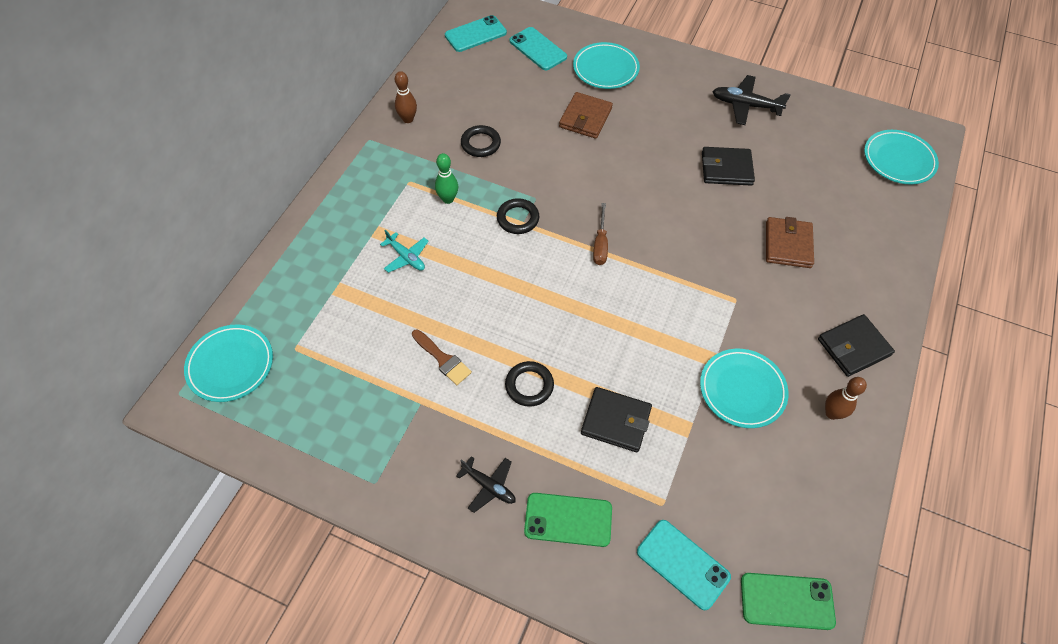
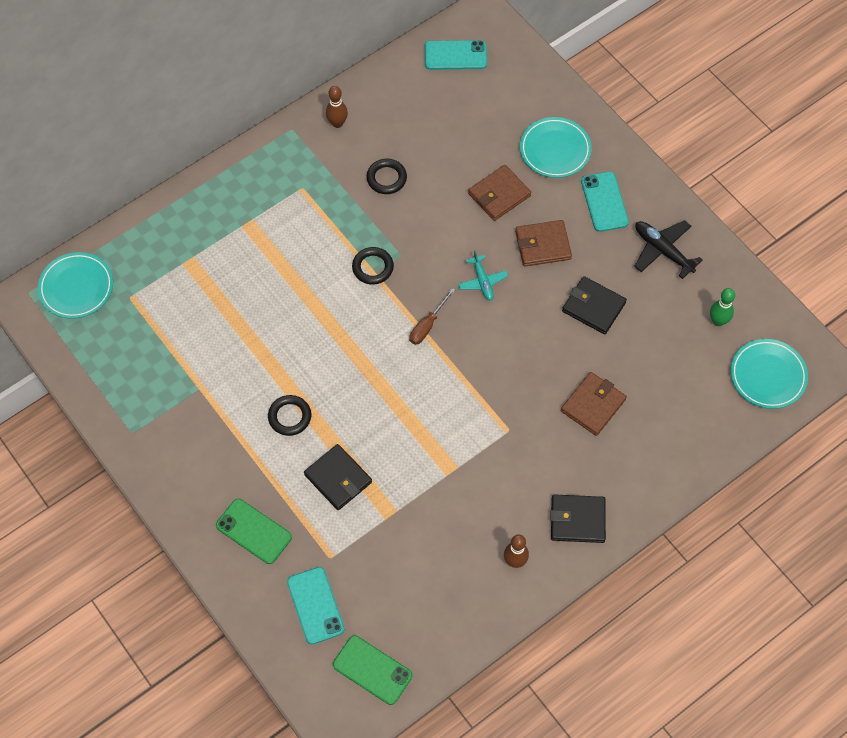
camera: 30 degrees right, 5 degrees up
(406, 257) = (259, 259): turquoise plane -> turquoise plane (482, 281)
(442, 359) = (236, 362): brown brush -> none
(448, 199) = (325, 221): green bowling pin -> green bowling pin (718, 321)
(489, 486) = (212, 477): black plane -> none
(538, 49) = (504, 99): turquoise phone -> turquoise phone (604, 202)
(649, 140) = (543, 245): none -> brown wallet
(742, 390) = (456, 506): turquoise plate -> none

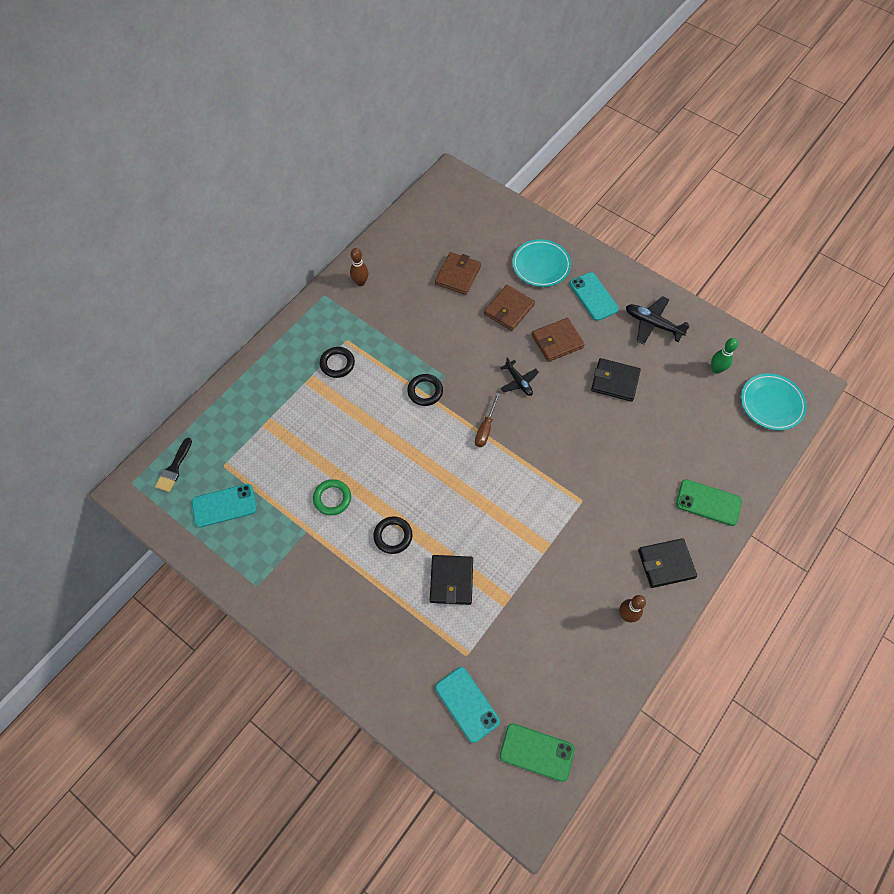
camera: 15 degrees left, 0 degrees up
(76, 287) = (174, 468): turquoise plate -> black brush
(236, 361) = (332, 498): none -> green ring
(253, 531) = (391, 649): green phone -> green phone (708, 502)
(338, 478) = (451, 580): black wallet -> black wallet turned 60 degrees clockwise
(386, 178) = (414, 317): black ring -> black ring (337, 364)
(455, 55) = (439, 211): turquoise phone -> turquoise phone (224, 505)
(482, 281) = (519, 382): turquoise plane -> black plane
(593, 405) = (643, 462): brown wallet -> brown wallet (458, 275)

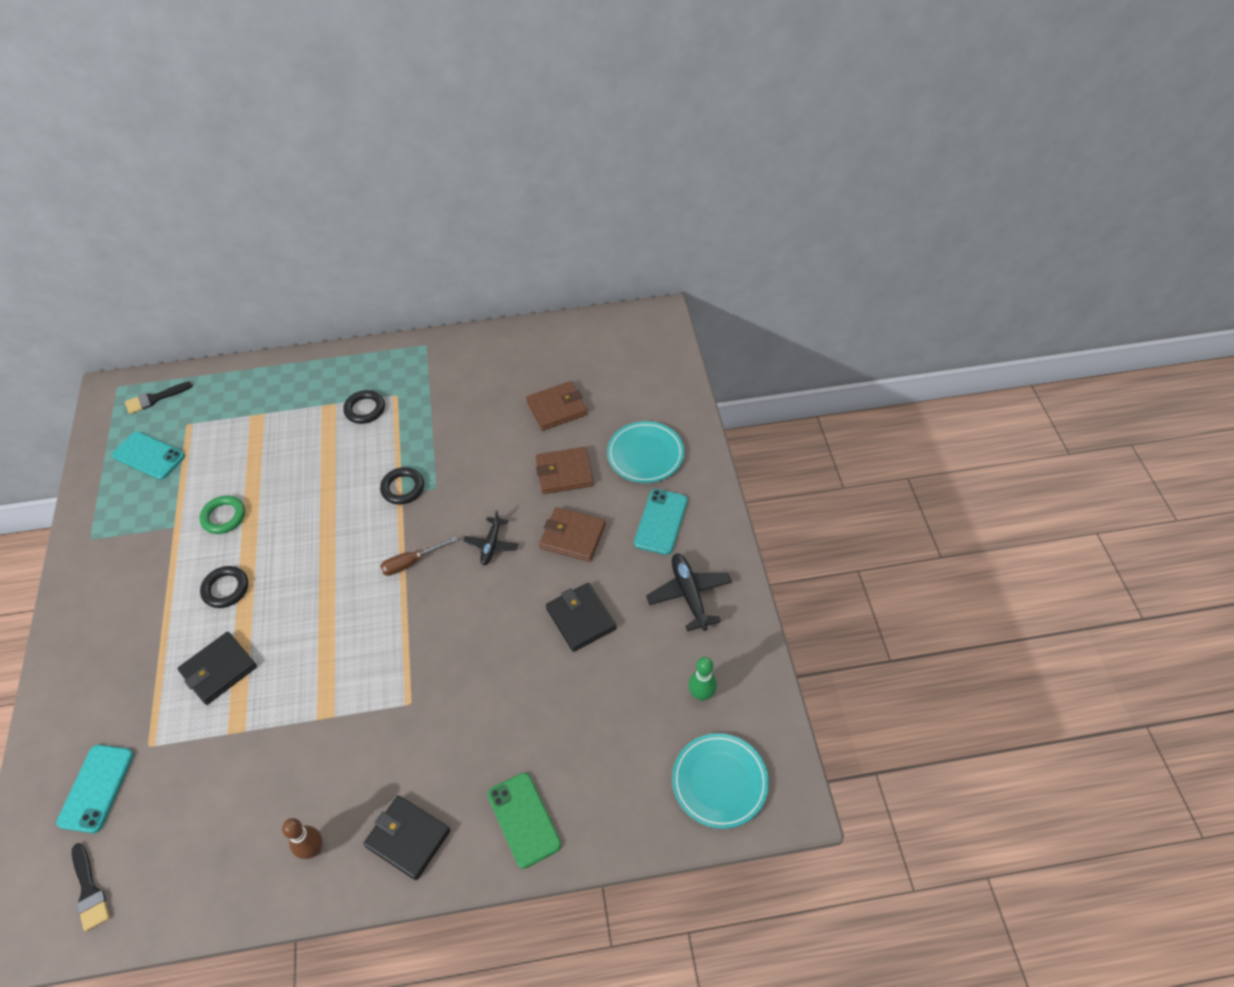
camera: 45 degrees right, 10 degrees down
(360, 282) = (467, 355): brown bowling pin -> none
(536, 752) = (89, 891): green phone -> black brush

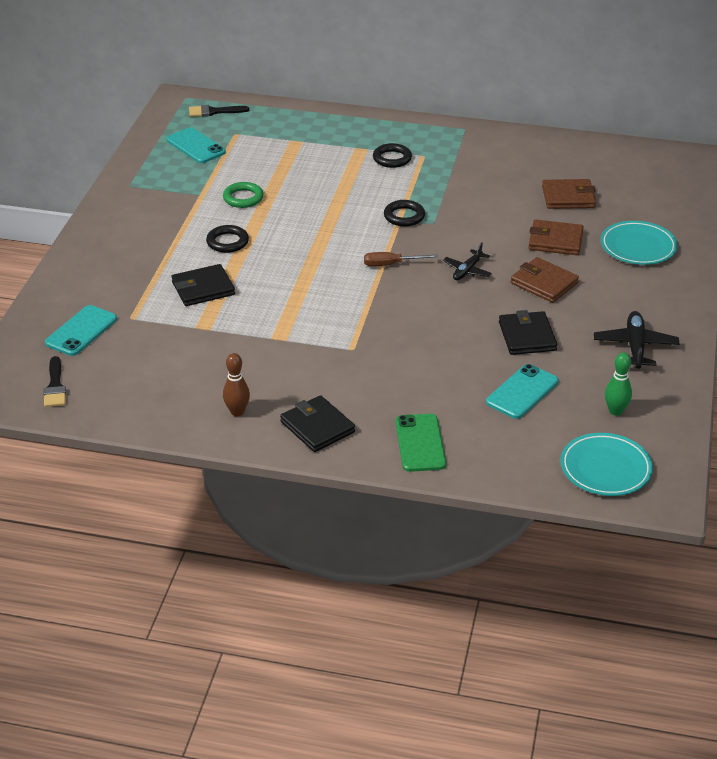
camera: 20 degrees right, 15 degrees down
(661, 522) = (631, 294): turquoise phone -> turquoise phone (522, 392)

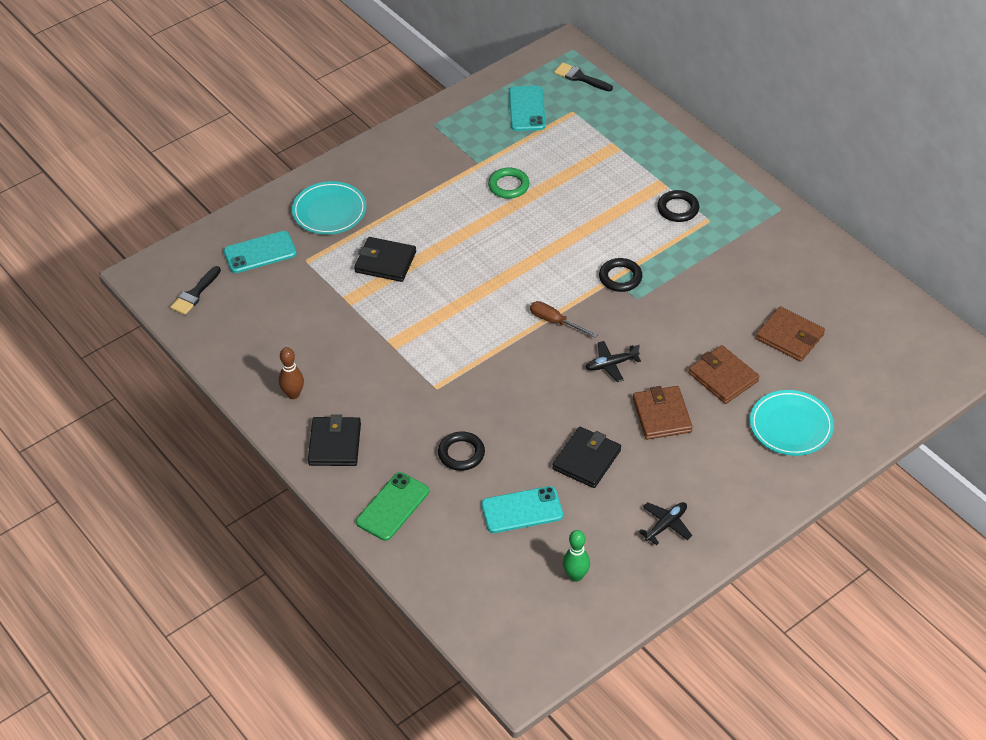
camera: 40 degrees right, 10 degrees up
(227, 242) = (450, 225): black ring -> black ring (461, 454)
(605, 468) = (506, 622): turquoise plate -> turquoise plate (329, 211)
(635, 346) = (666, 525): black plane -> black plane, size x0.67

